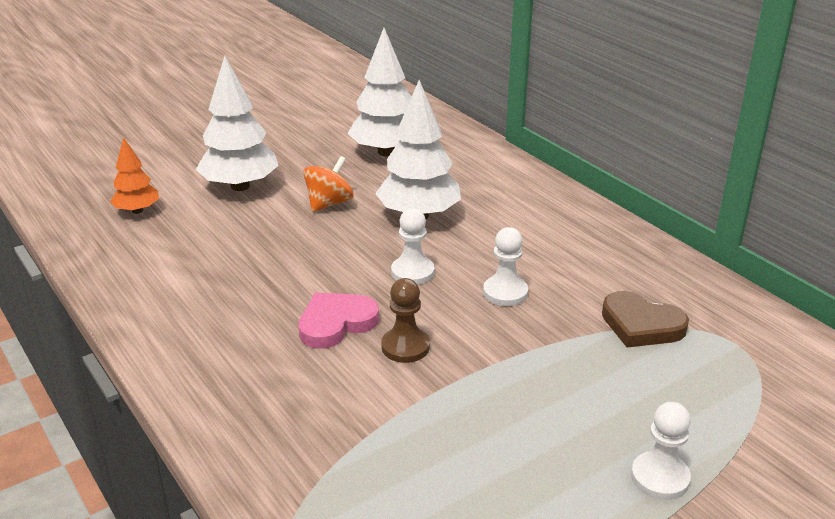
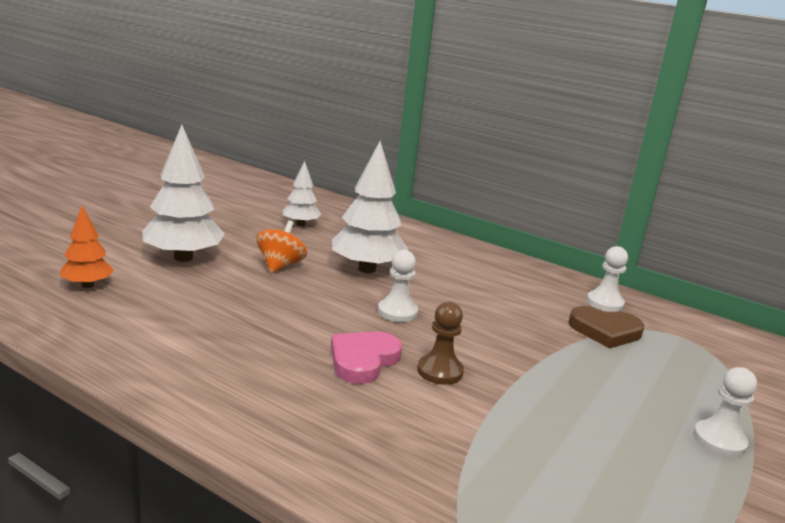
camera: 25 degrees left, 10 degrees down
(386, 152) = (301, 224): white tree -> white tree, size x0.57
(505, 292) = (485, 319): white pawn -> white pawn (605, 303)

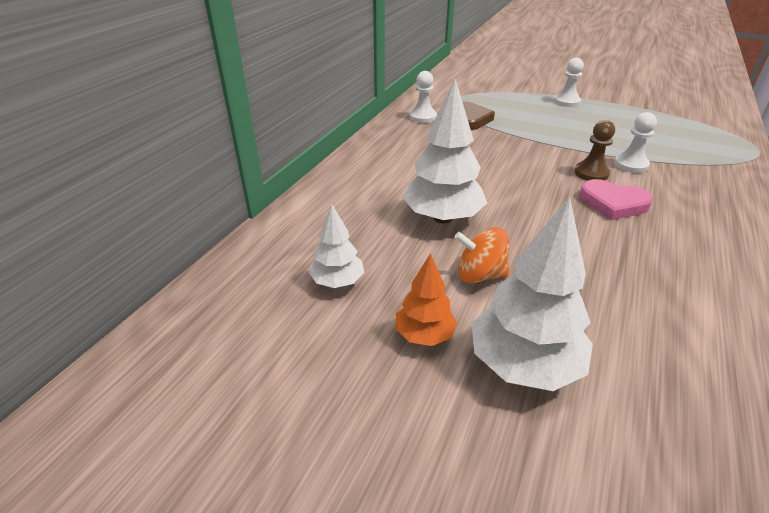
camera: 95 degrees left, 15 degrees up
(87, 285) = (684, 435): orange tree -> orange tree (424, 335)
(397, 312) = (519, 195): white pawn -> white pawn (631, 164)

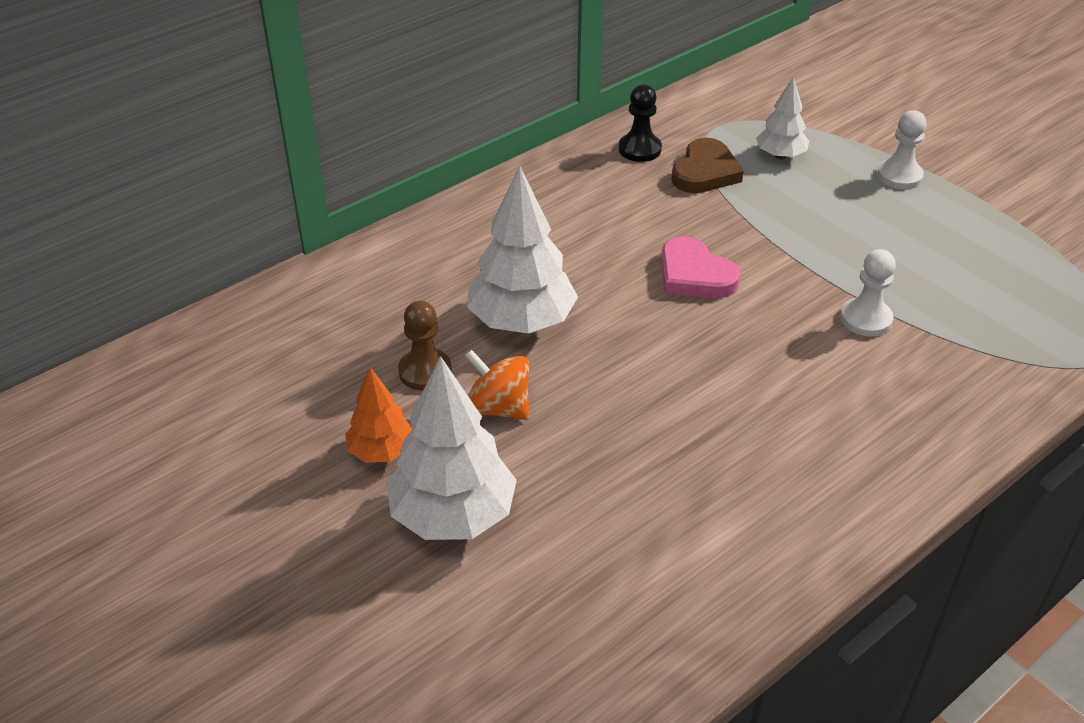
camera: 25 degrees right, 5 degrees up
(337, 282) = (340, 364): white tree -> white tree (780, 155)
(423, 117) = (639, 149): white pawn -> black pawn
(591, 173) = (789, 316): brown pawn -> brown pawn (425, 371)
(613, 203) = (766, 370): pink heart -> pink heart (694, 275)

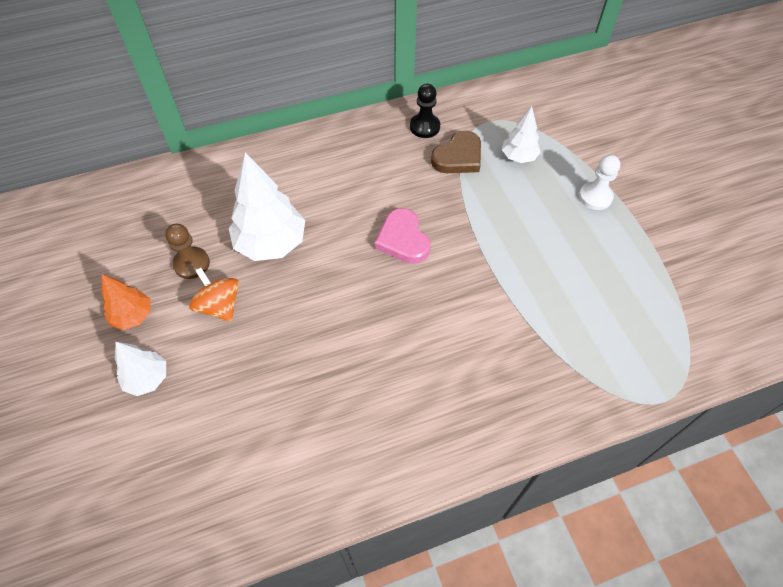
camera: 20 degrees right, 15 degrees up
(453, 515) = (147, 378): white tree -> white tree, size x0.57
(866, 319) = (500, 311): white pawn -> none

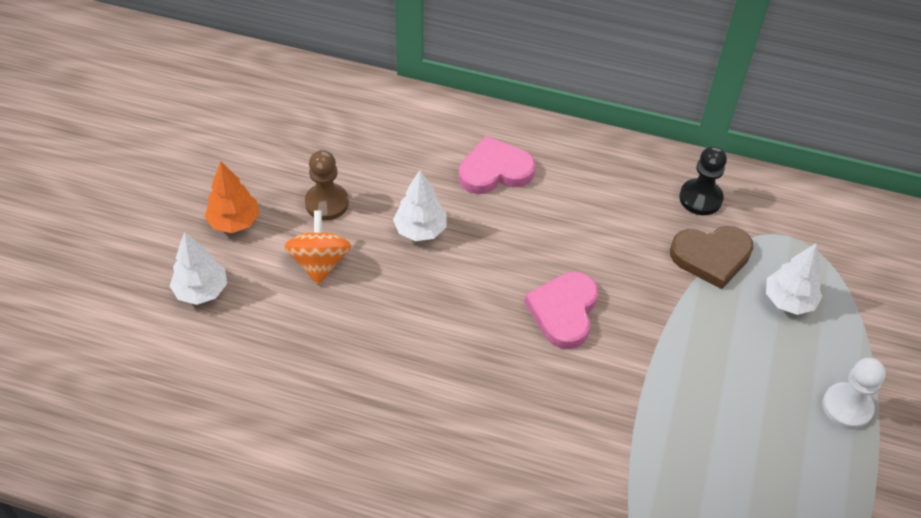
camera: 35 degrees right, 5 degrees down
(271, 243) = (420, 230): white tree -> white tree, size x0.57
(289, 179) = (495, 170): none -> pink heart

